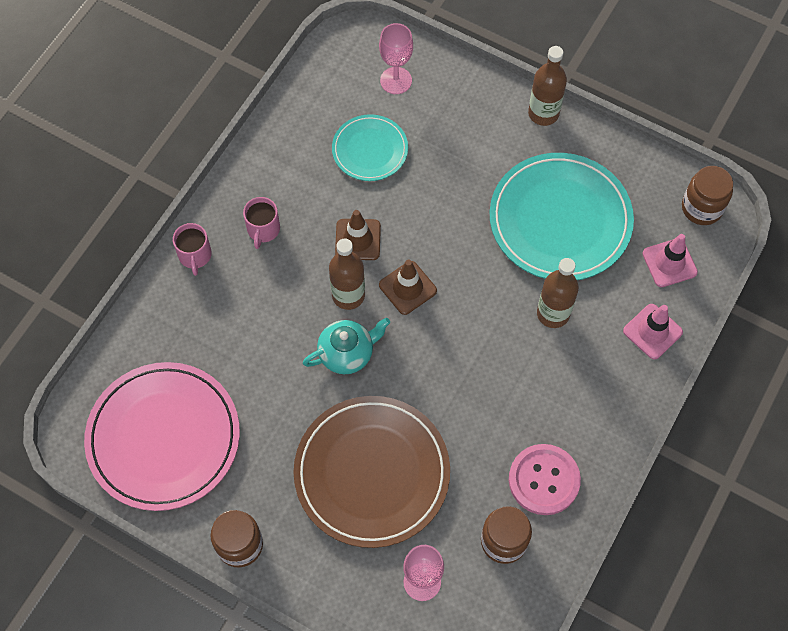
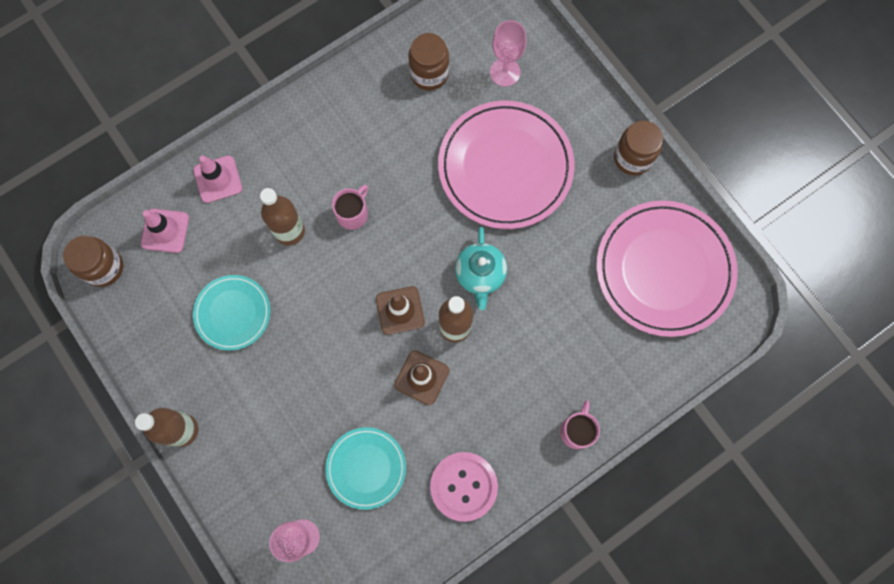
camera: 155 degrees left, 10 degrees up
(263, 229) = (503, 428): pink mug -> pink mug (353, 213)
(347, 353) = (480, 274): turquoise teapot -> turquoise teapot turned 90 degrees counterclockwise
(372, 473) = (505, 167): brown plate -> pink plate
(544, 480) = (374, 103): pink button -> pink button (463, 486)
(560, 220) = (233, 313): turquoise plate -> turquoise plate, size x0.55

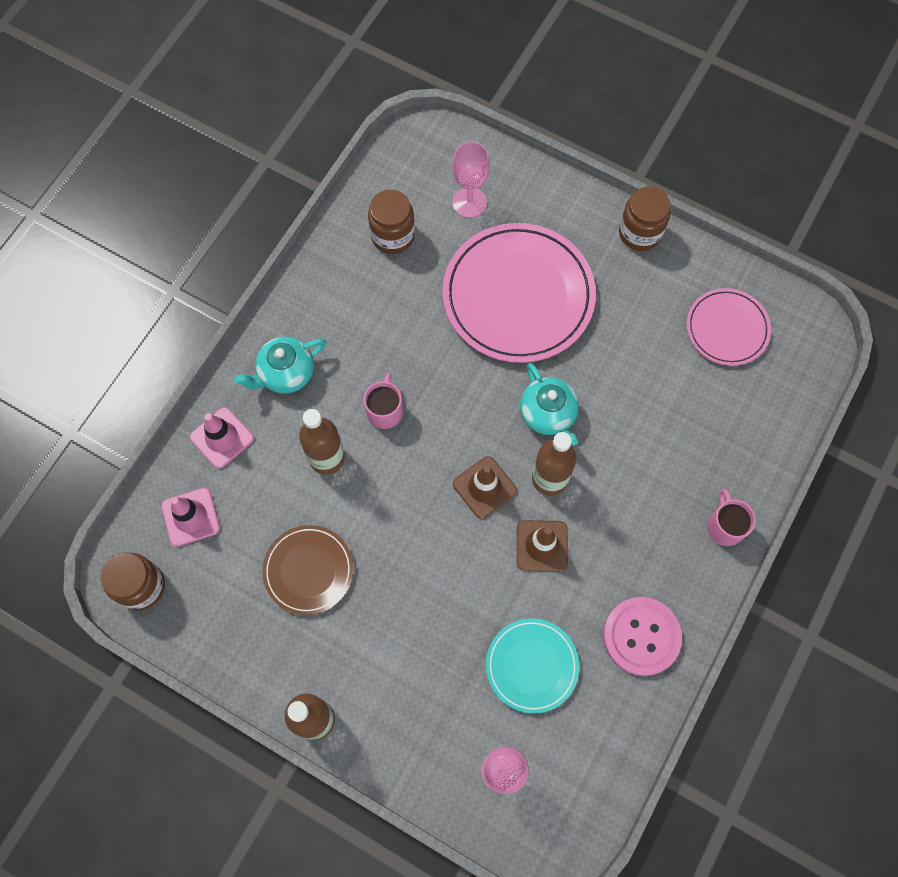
camera: 25 degrees left, 5 degrees down
(233, 313) = (308, 570): turquoise plate -> brown plate
(291, 149) = (286, 373): none -> turquoise teapot
(664, 270) = (727, 328): pink plate -> pink plate, size x0.55

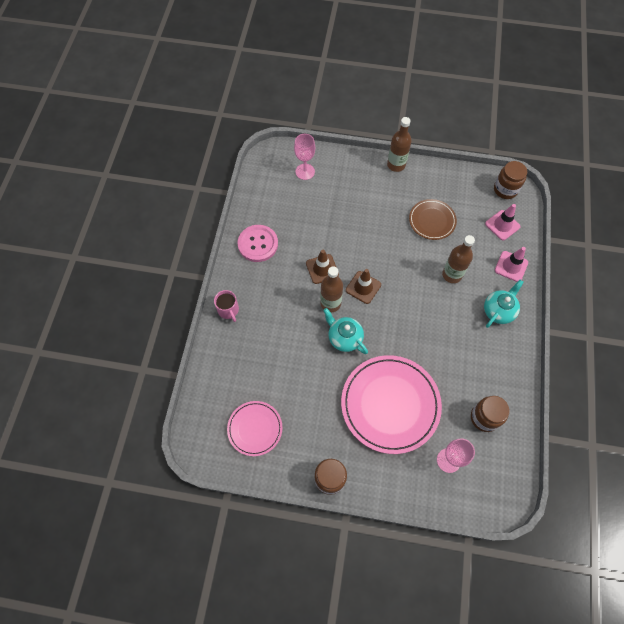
camera: 160 degrees right, 5 degrees down
(385, 410) = (434, 309): pink mug -> none
(532, 666) = (307, 215): turquoise plate -> none

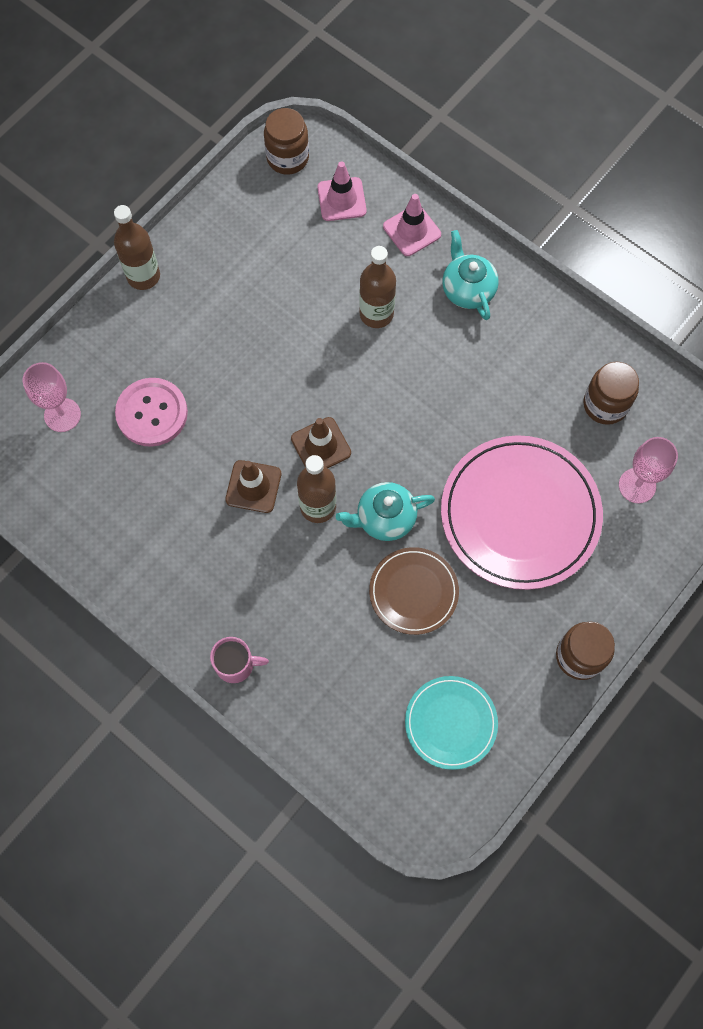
camera: 60 degrees left, 5 degrees up
(255, 428) = (450, 723): pink plate -> turquoise plate
(258, 244) = (147, 558): pink button -> pink button (152, 413)
(432, 221) = (273, 286): brown plate -> brown plate (413, 592)

